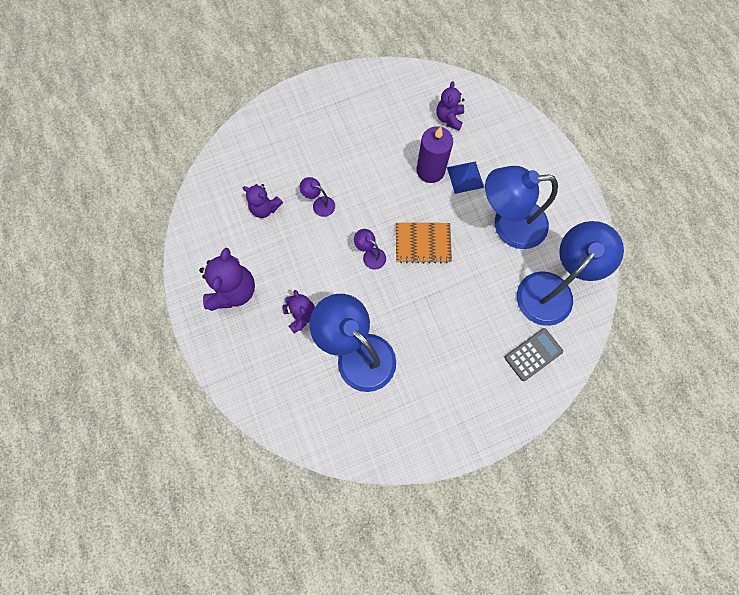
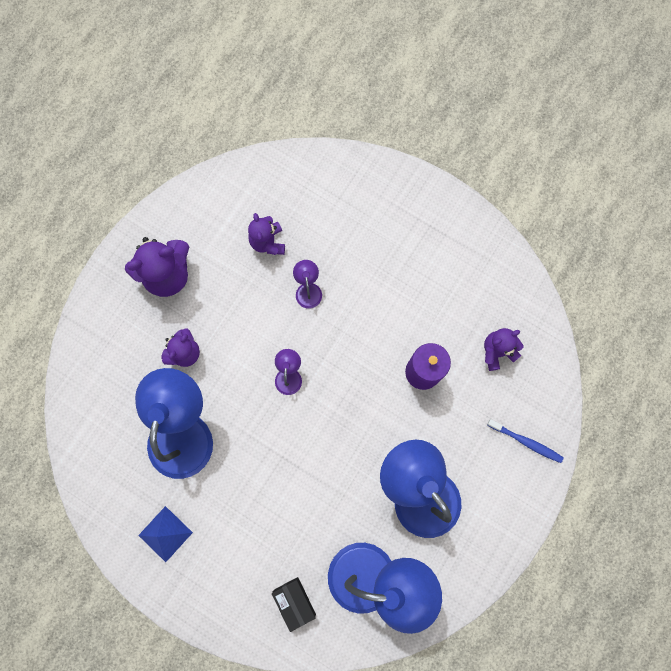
camera: 55 degrees right, 5 degrees up
(423, 243) = (336, 417): orange notebook -> none
(465, 177) = (440, 412): blue pyramid -> blue pyramid (165, 534)
(520, 140) = (526, 442): none -> blue toothbrush
(533, 354) = (294, 602): grey calculator -> black box

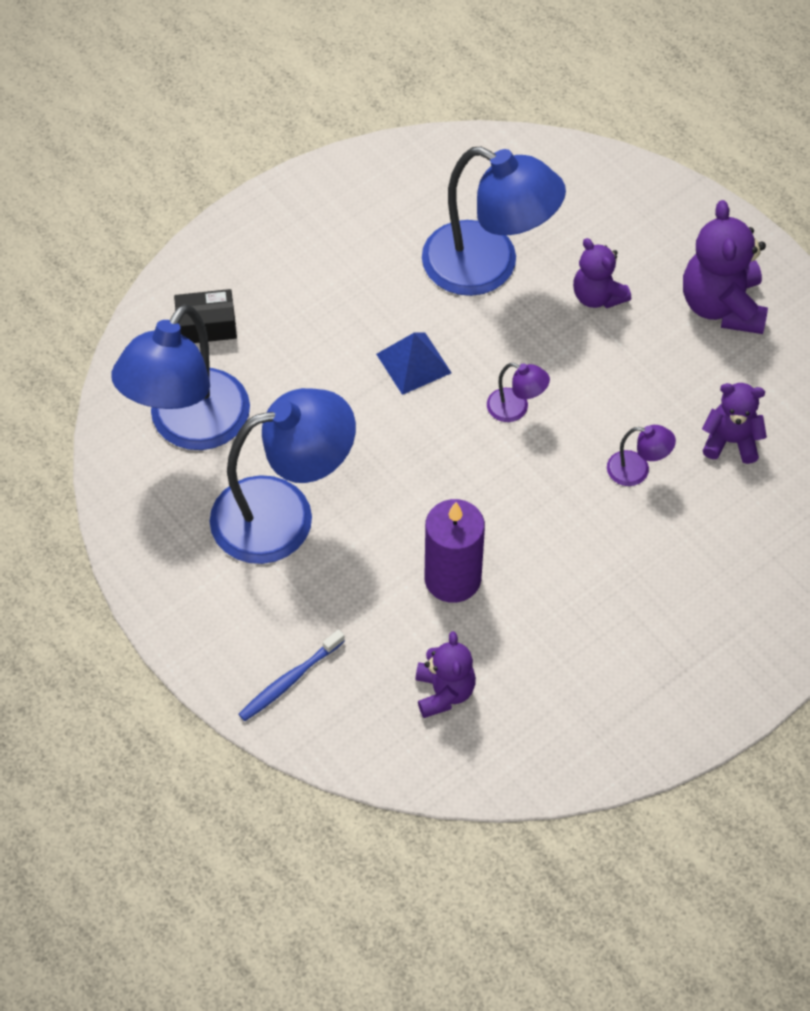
camera: 110 degrees right, 20 degrees down
(165, 534) = (359, 214): blue pyramid -> blue pyramid (413, 363)

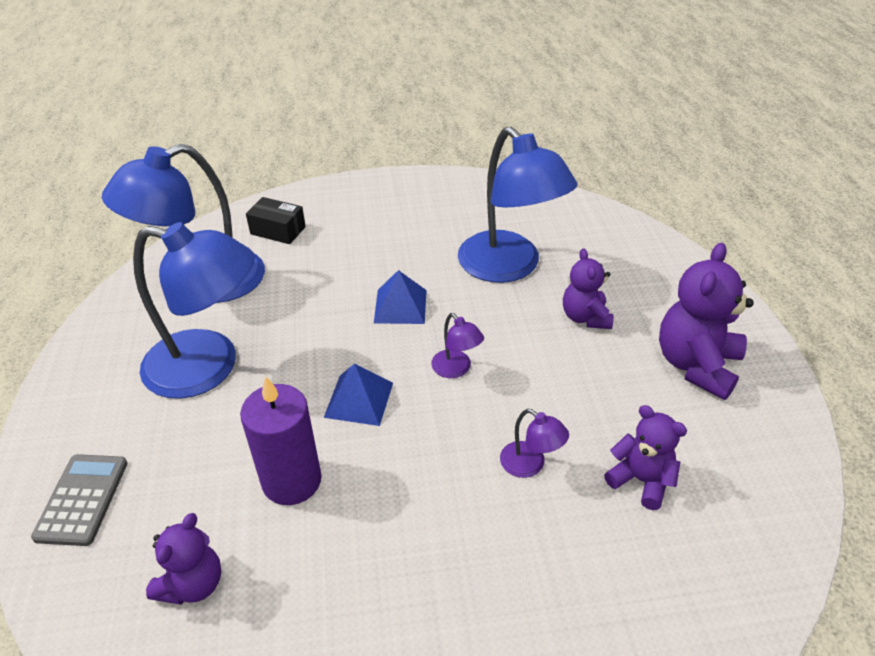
camera: 30 degrees right, 15 degrees down
(289, 680) = (82, 499): blue toothbrush -> grey calculator
(451, 480) = (359, 399): none -> blue pyramid

